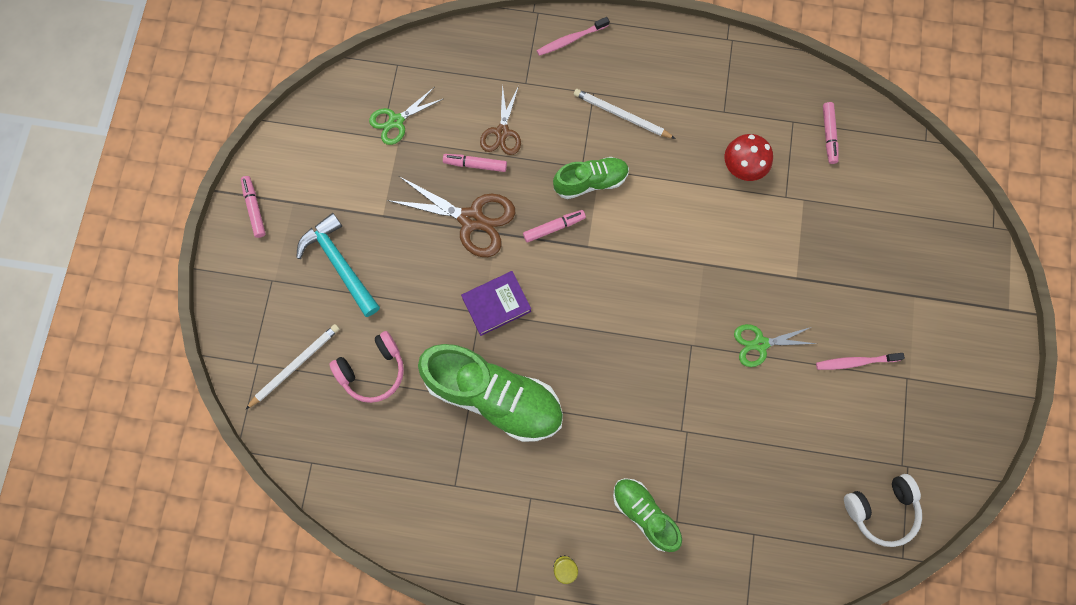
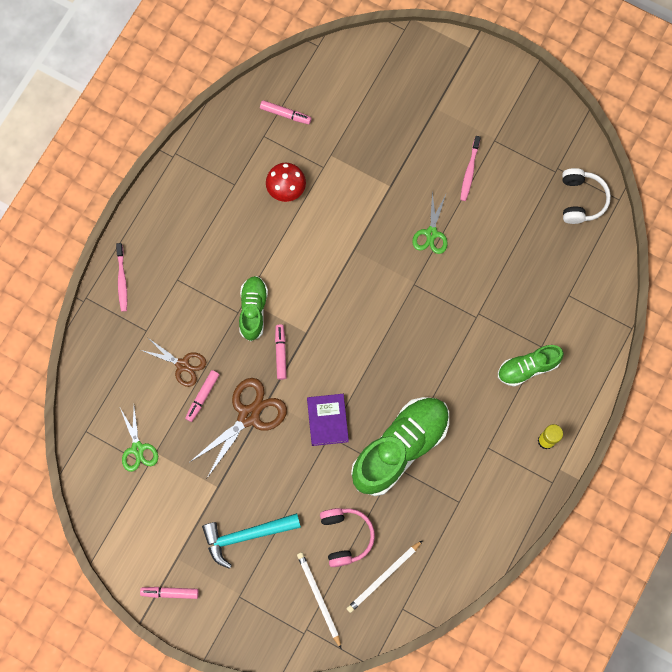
camera: 70 degrees left, 0 degrees up
(621, 115) = (206, 265): white pencil -> white pencil (383, 577)

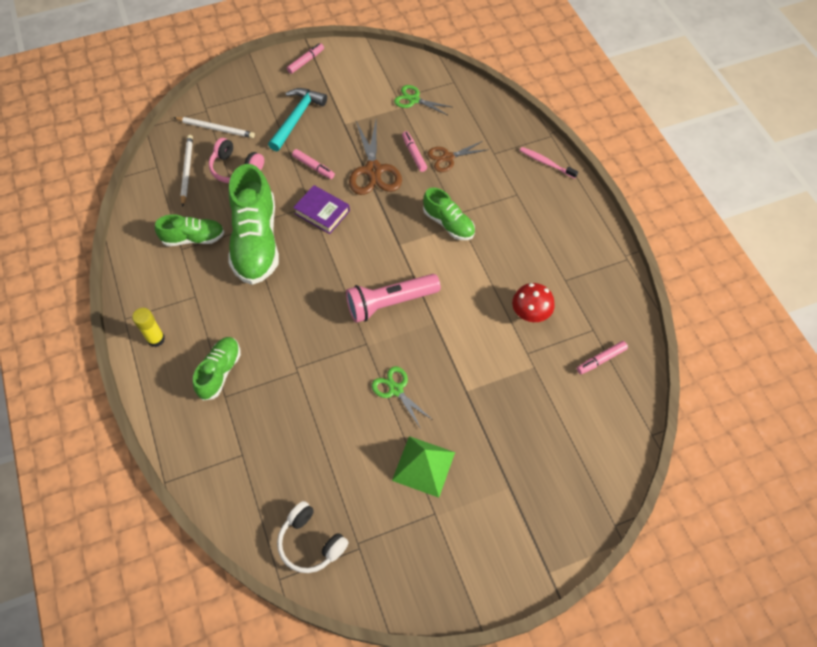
camera: 130 degrees right, 15 degrees down
(281, 353) = (399, 218): pink marker -> pink marker (313, 167)
(365, 295) = (390, 303): none -> pink flashlight
(441, 501) = (193, 238): none -> green shoe
(469, 171) = (423, 466): pink toothbrush -> green pyramid

